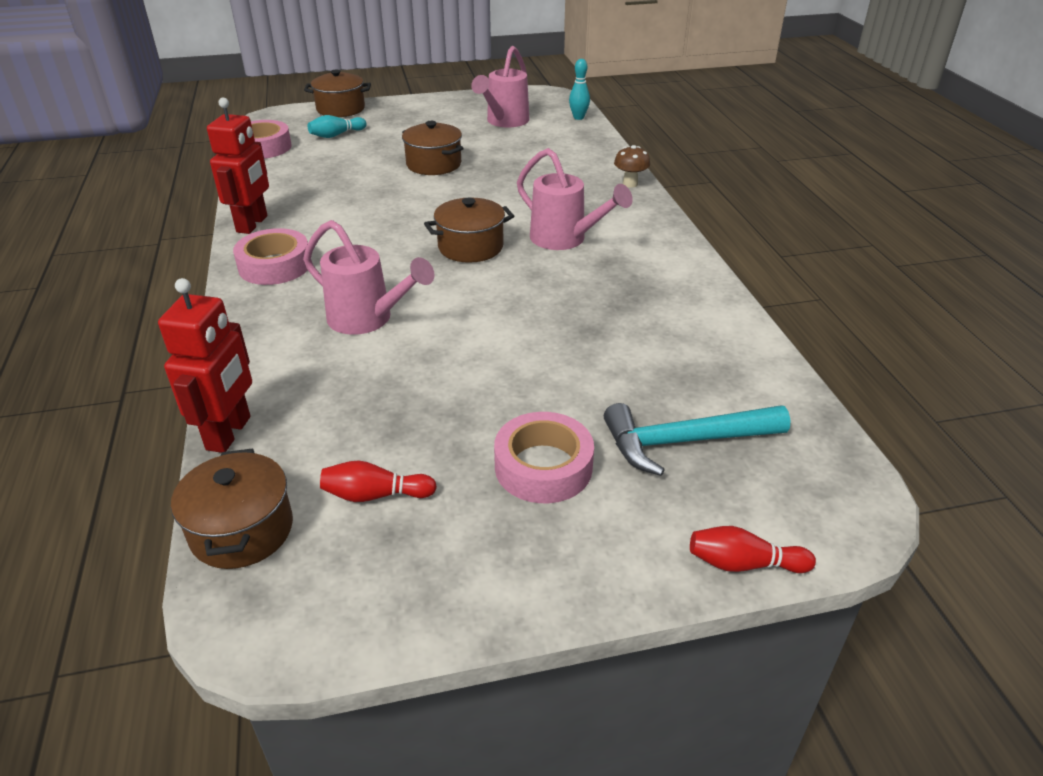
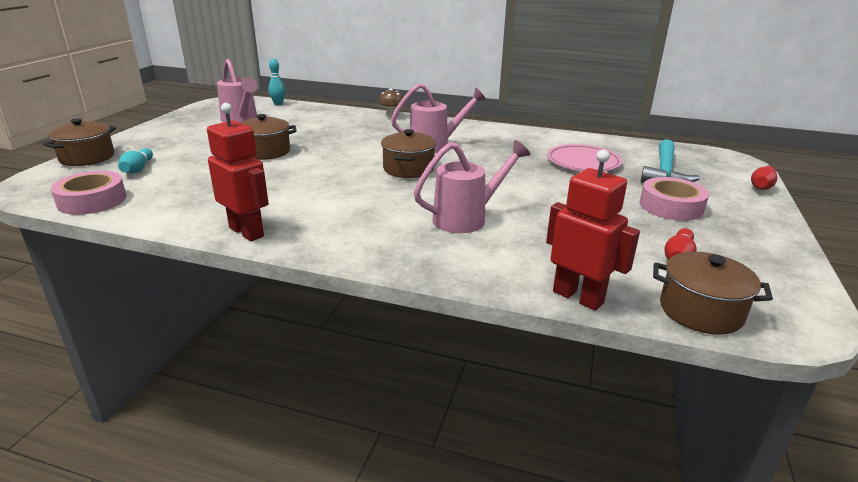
camera: 60 degrees left, 10 degrees down
(275, 265) = (339, 236): pink tape -> none
(636, 358) = (583, 162): none -> pink plate

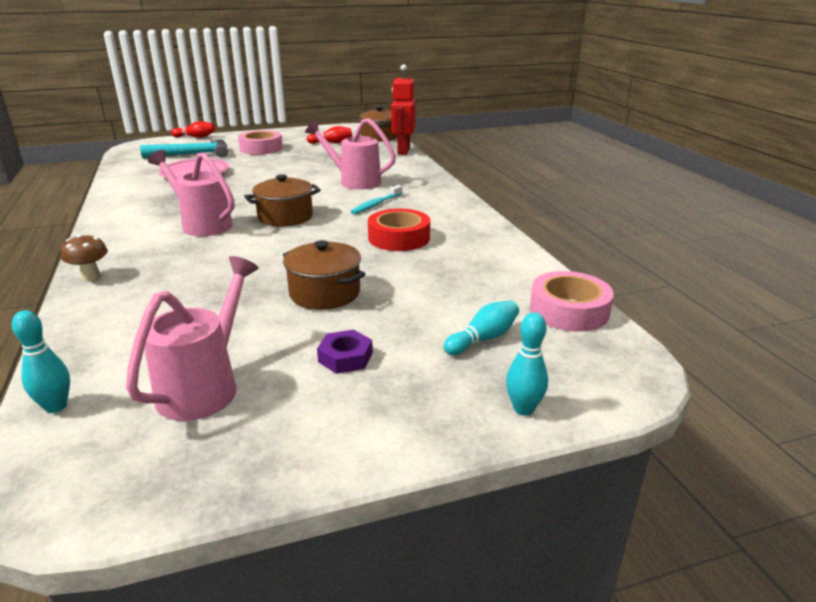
camera: 125 degrees left, 0 degrees up
(87, 157) = (523, 409): brown pot -> turquoise bowling pin
(201, 141) = (345, 357): none -> purple nut
(247, 232) = (482, 226): red robot -> none
(294, 192) = (399, 238): none -> red tape
(381, 207) = (376, 204): none -> turquoise toothbrush

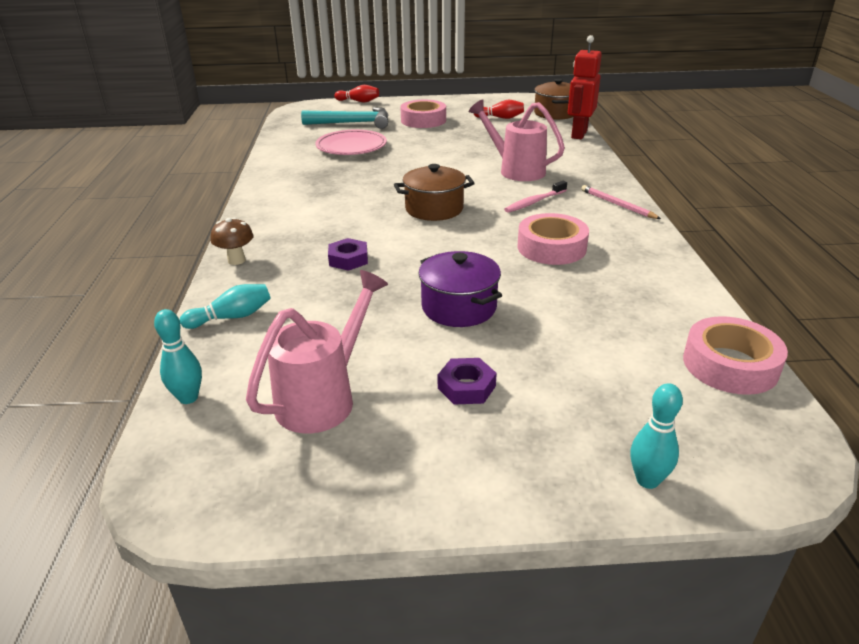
camera: 15 degrees right, 5 degrees up
(202, 224) = (349, 210): pink watering can -> none
(209, 265) = (348, 259): none -> purple nut
(325, 293) = (459, 307): brown pot -> purple pot
(376, 204) = (534, 202): turquoise toothbrush -> pink toothbrush
(399, 238) = (551, 247): red tape -> pink tape
(448, 201) = (617, 205): none -> pink pencil
(483, 338) = (620, 386): turquoise bowling pin -> turquoise bowling pin (232, 317)

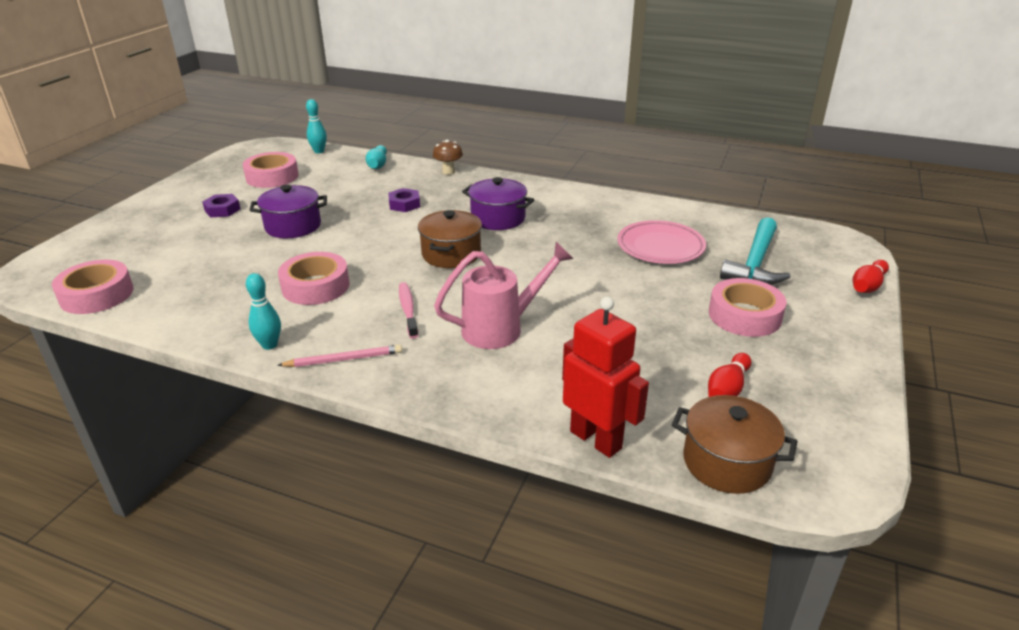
camera: 115 degrees right, 0 degrees up
(323, 398) = (272, 177): pink watering can -> pink tape
(347, 207) = (498, 218): none -> purple pot
(647, 480) = (95, 233): turquoise bowling pin -> turquoise bowling pin (269, 345)

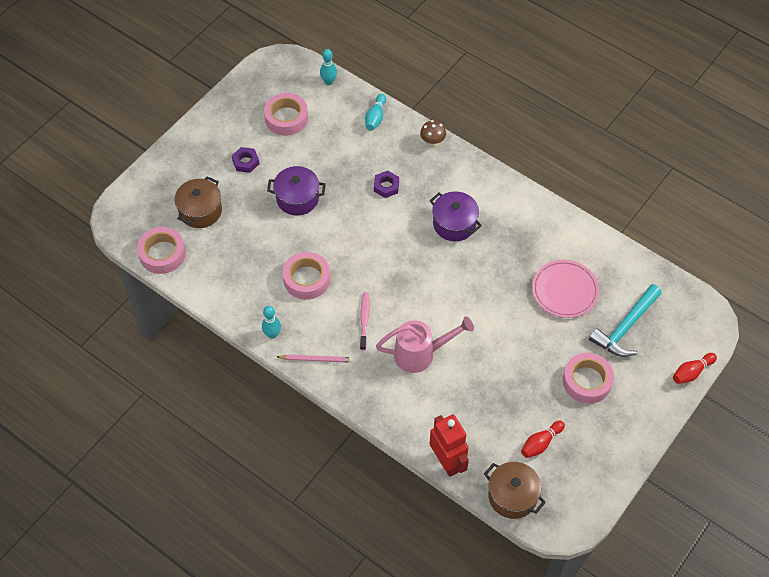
camera: 15 degrees right, 25 degrees up
(451, 254) = (407, 263): brown pot -> brown pot (200, 211)

